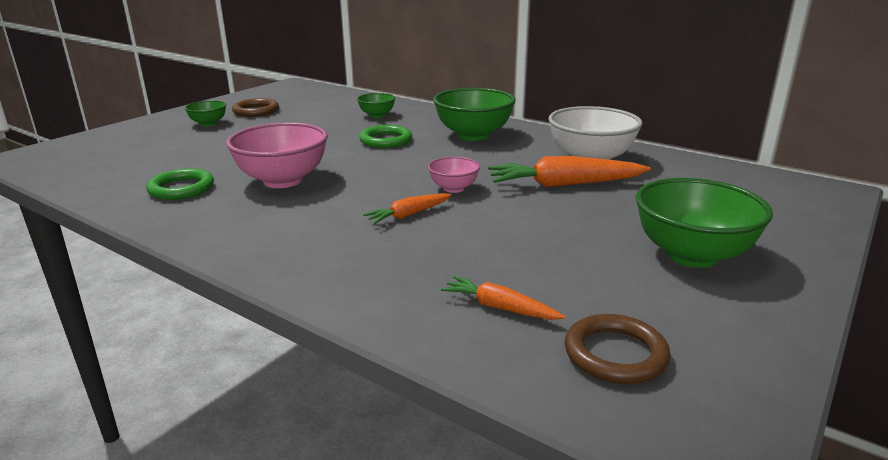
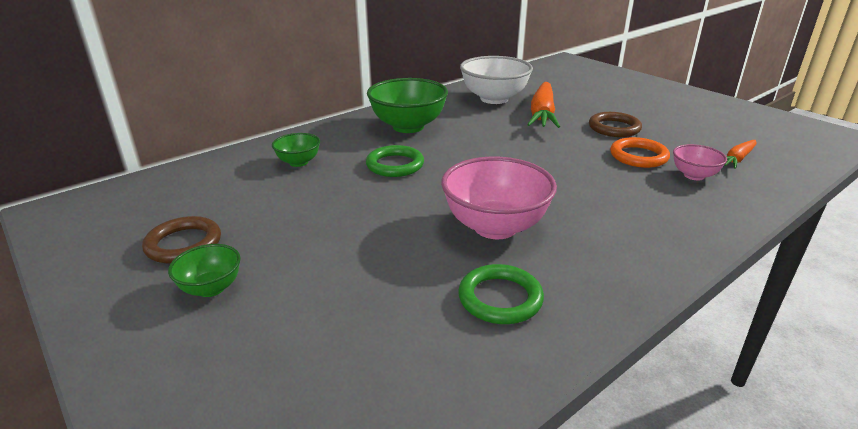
camera: 75 degrees left, 5 degrees up
(408, 215) = (594, 172): orange carrot -> none
(453, 188) = (540, 149): pink bowl -> pink bowl (694, 175)
(466, 238) = (638, 156): none -> orange ring
(615, 354) = (774, 140): brown ring -> brown ring (614, 128)
(692, 255) = (656, 104): green bowl -> none

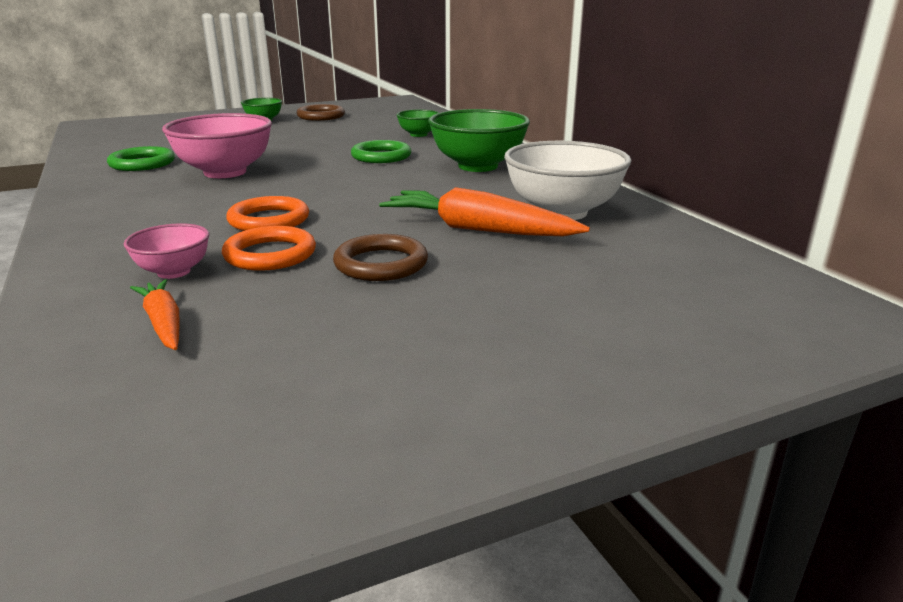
camera: 105 degrees right, 5 degrees down
(589, 171) = (269, 220): none -> orange ring

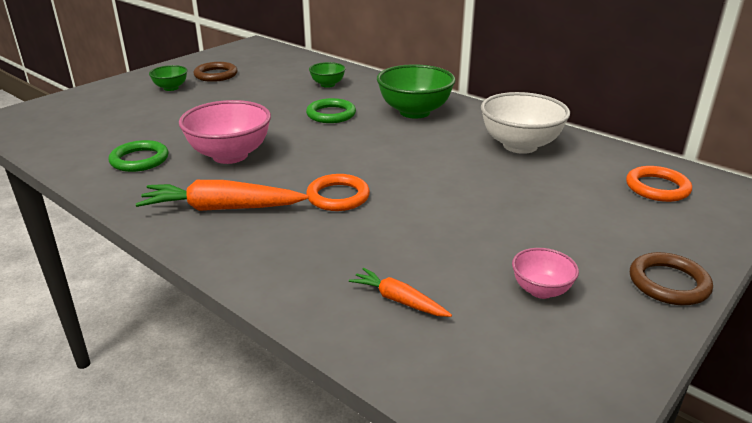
camera: 25 degrees left, 5 degrees up
(174, 272) = (340, 259): pink bowl -> pink bowl (541, 290)
(270, 254) = (384, 227): orange ring -> orange ring (657, 188)
(381, 264) = (466, 216): brown ring -> brown ring (668, 283)
(478, 230) = (488, 173): orange carrot -> orange carrot (222, 208)

